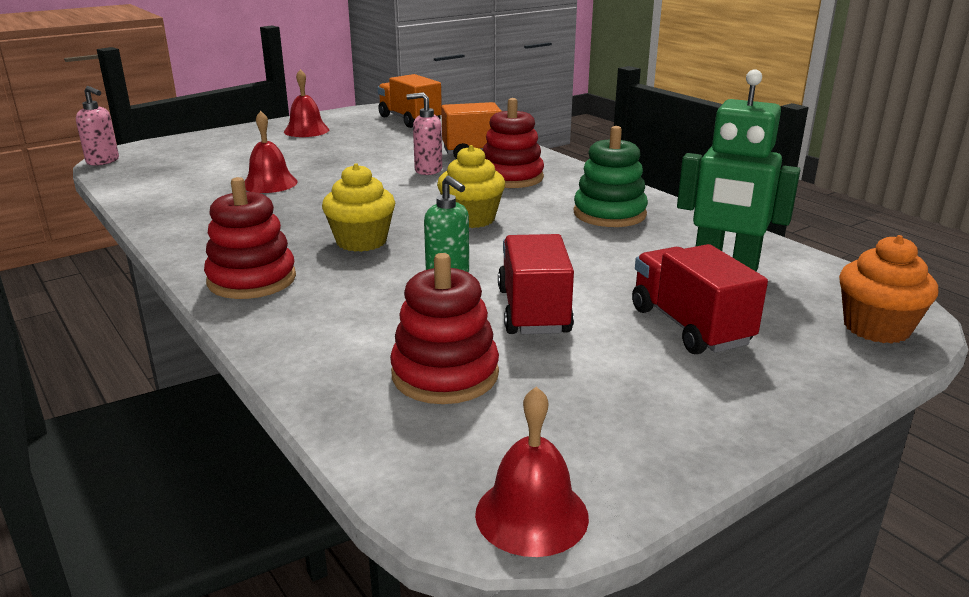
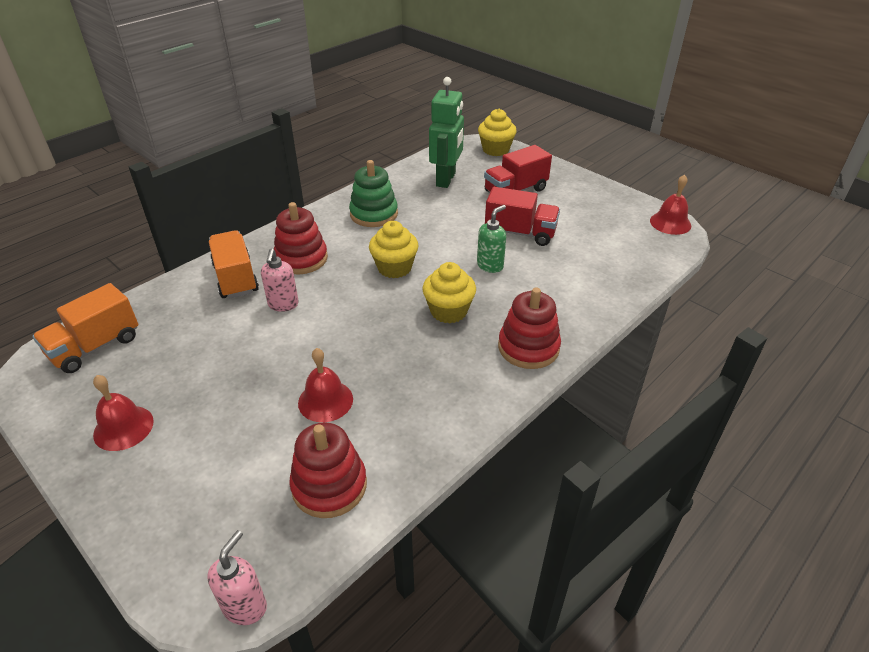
camera: 100 degrees left, 15 degrees up
(445, 374) = (595, 252): red stacking toy -> red stacking toy (329, 485)
(533, 311) = (520, 233): red truck -> red truck turned 150 degrees counterclockwise
(876, 328) = (495, 150): orange cupcake -> yellow cupcake

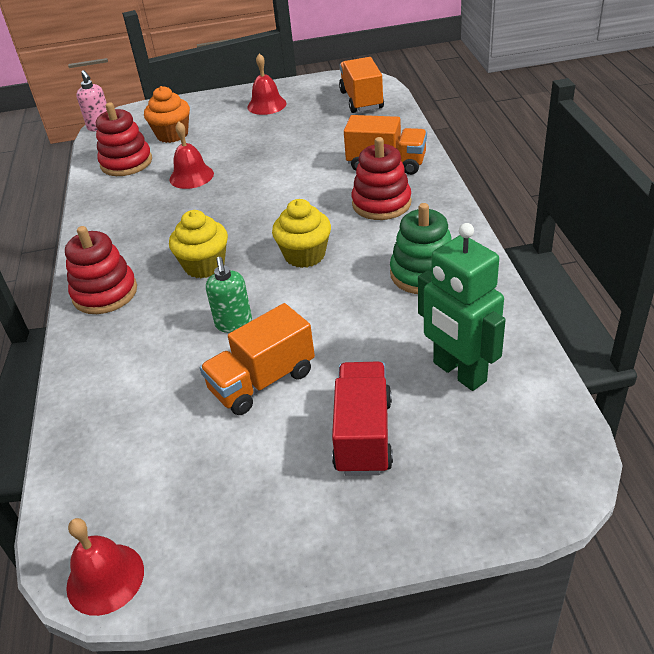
camera: 130 degrees right, 0 degrees up
(238, 483) = (172, 135): none -> orange cupcake
(283, 305) = (321, 180): pink soap dispenser -> none
(495, 150) = (520, 486): yellow cupcake -> none
(520, 233) = (262, 381): red truck -> orange truck

